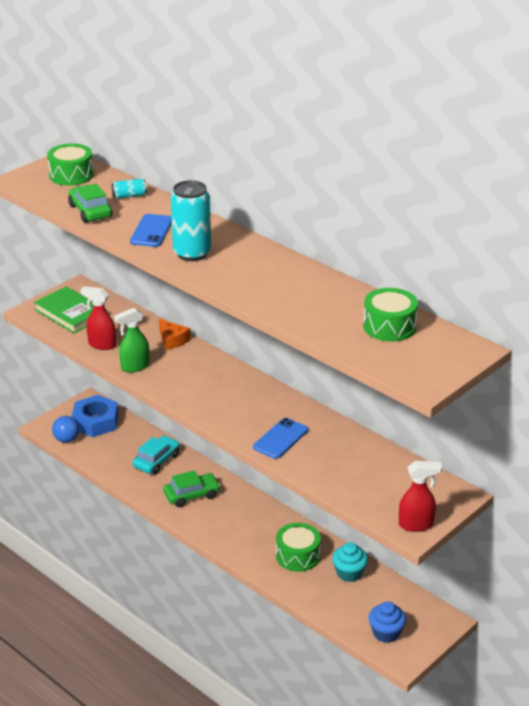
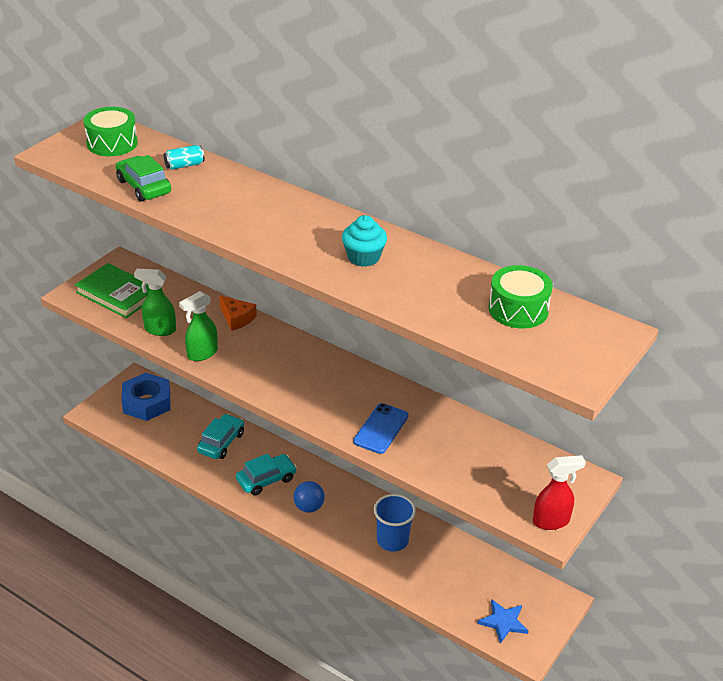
camera: 10 degrees left, 5 degrees up
(66, 439) = (118, 426): blue ball -> blue ball (309, 507)
(101, 345) = (159, 329): red spray bottle -> green spray bottle
(152, 231) = (220, 207): blue phone -> none
(192, 253) = (273, 232): turquoise can -> none
(192, 495) = (266, 479): green car -> turquoise car
(298, 556) = (392, 540): green drum -> blue cup
(349, 573) = (450, 555): turquoise cupcake -> turquoise cupcake (363, 257)
(386, 633) = (503, 622): blue cupcake -> blue star

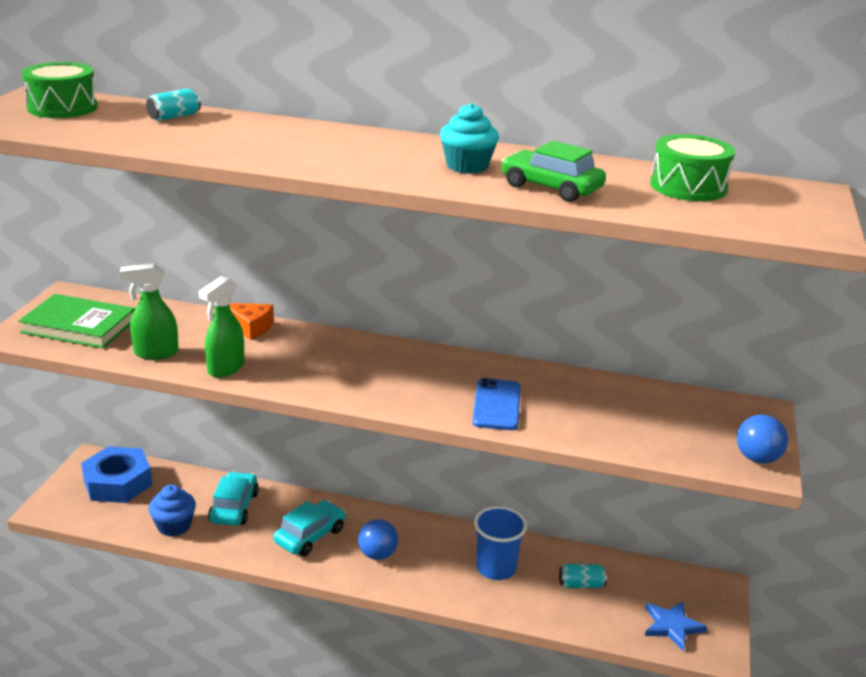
camera: 20 degrees left, 10 degrees down
(144, 187) = (133, 137): green car -> green car (551, 188)
(173, 448) = (174, 526): none -> blue cupcake
(451, 570) = (581, 584): none -> turquoise can
(551, 521) = (757, 458): red spray bottle -> blue ball

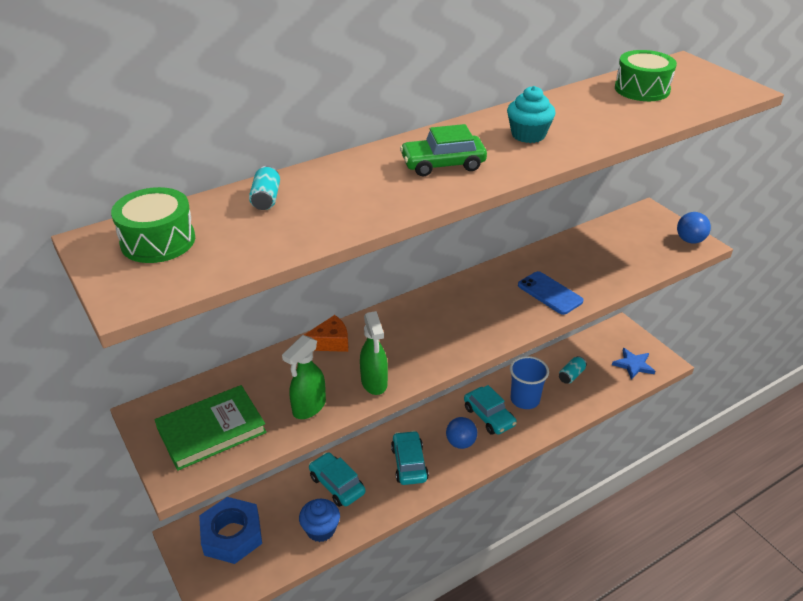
camera: 45 degrees left, 10 degrees up
(438, 555) = (489, 416): none -> turquoise car
(551, 188) = (599, 127): green car -> green car (443, 164)

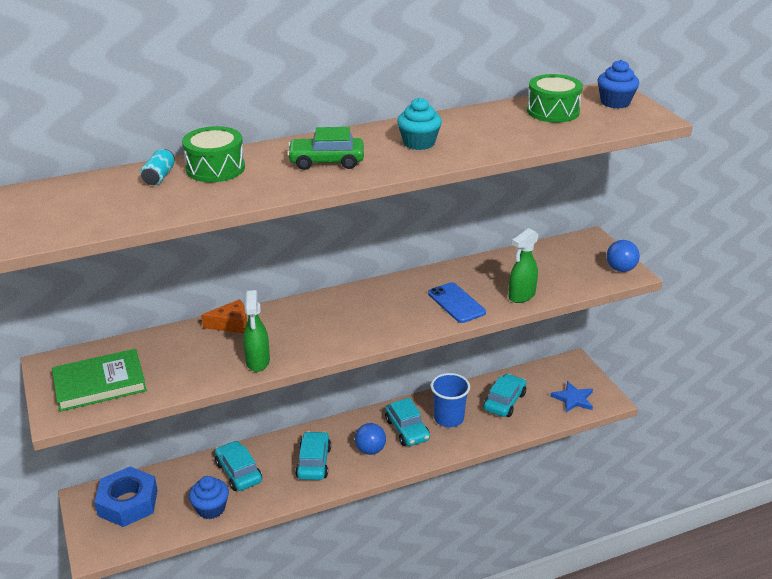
camera: 10 degrees right, 5 degrees down
(158, 241) = (55, 201): green drum -> green drum (215, 168)
(309, 407) = (191, 375): green spray bottle -> green spray bottle (521, 296)
(571, 375) = (504, 401): turquoise can -> turquoise car
(696, 75) = (615, 102): none -> blue cupcake

